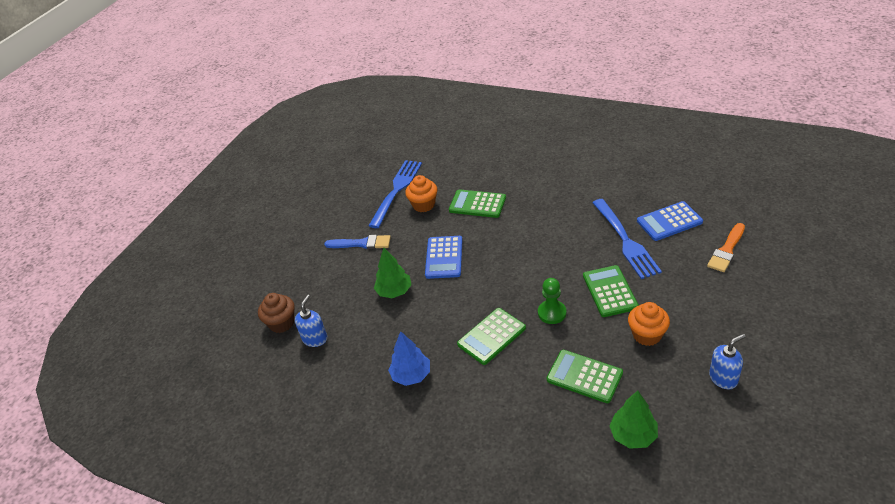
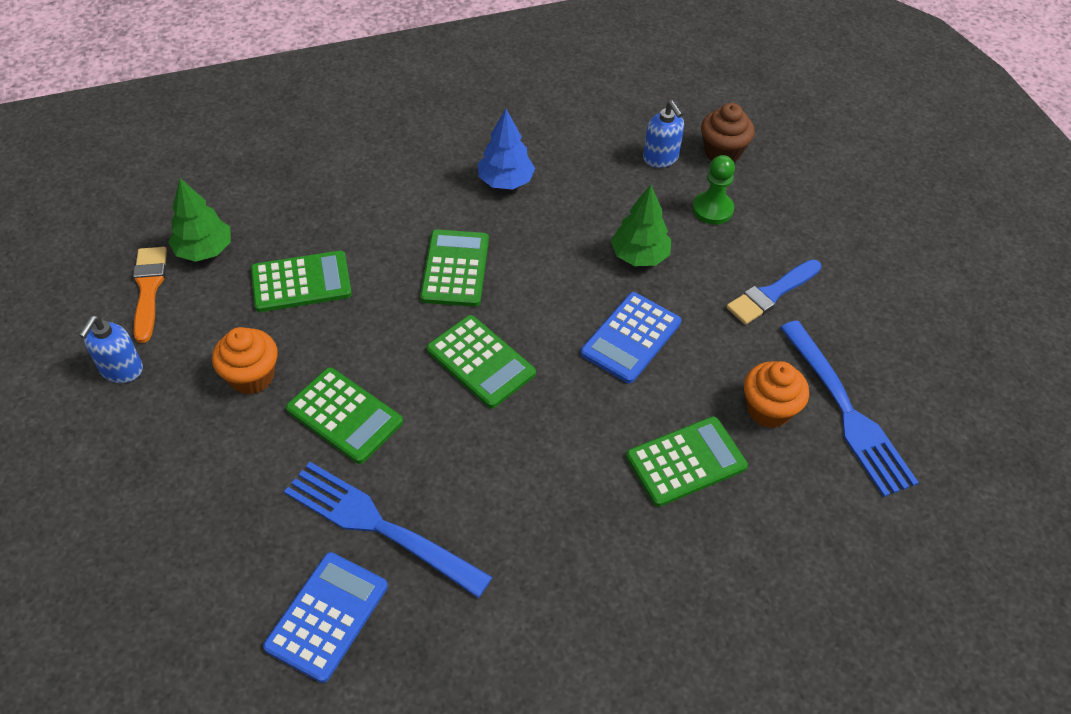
camera: 130 degrees right, 10 degrees up
(444, 257) = (631, 338): blue calculator -> blue calculator turned 105 degrees counterclockwise
(523, 282) = (480, 362): none -> green calculator
(552, 313) = (403, 339): green pawn -> green pawn (712, 209)
(726, 250) = (194, 603): orange brush -> orange brush (149, 289)

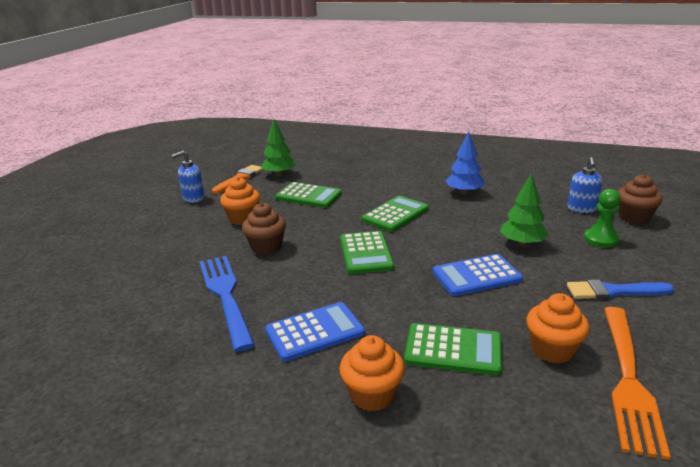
camera: 40 degrees right, 25 degrees down
(327, 616) = (150, 320): blue calculator -> blue calculator (315, 332)
(344, 415) = (266, 247): green calculator -> brown cupcake
(659, 563) = (372, 395): none -> orange cupcake
(845, 411) = (628, 379): blue fork -> orange fork

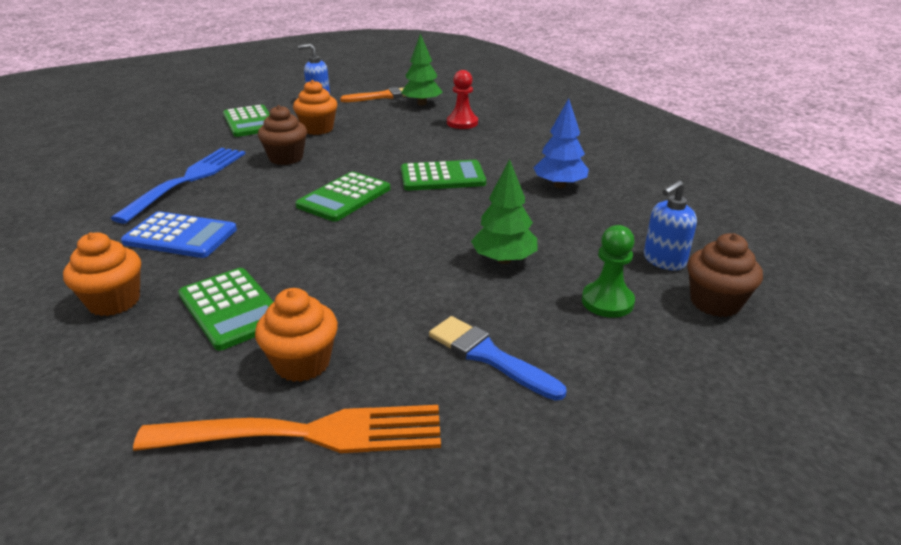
camera: 40 degrees right, 5 degrees up
(308, 196) = (405, 131): green calculator -> green calculator (250, 122)
(334, 177) = (462, 123): none -> red pawn
(476, 276) = (389, 264): blue calculator -> none
(628, 379) = (304, 434): orange fork -> orange fork turned 150 degrees counterclockwise

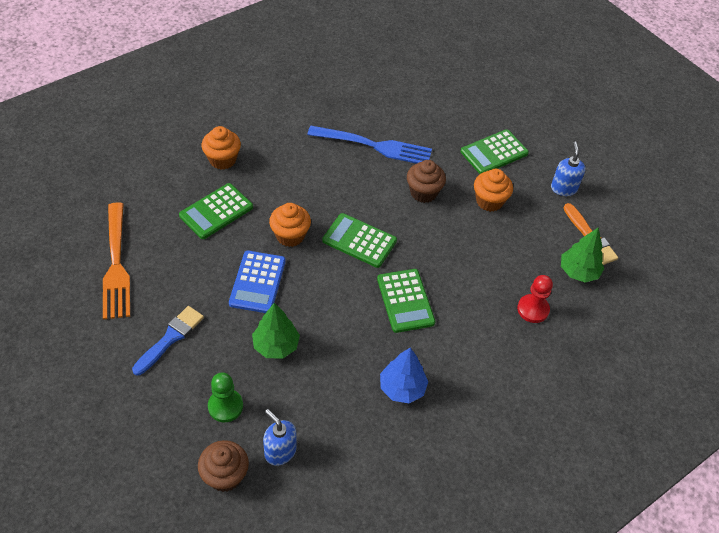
camera: 80 degrees right, 20 degrees up
(180, 236) = (295, 166): blue calculator -> blue calculator (257, 282)
(302, 363) = (167, 253): orange cupcake -> orange cupcake (290, 236)

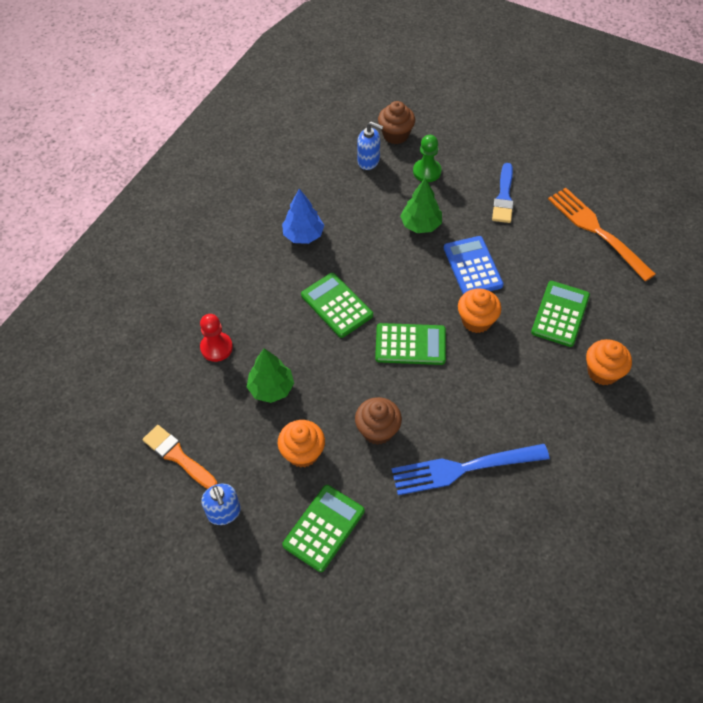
camera: 160 degrees right, 5 degrees up
(578, 272) = (181, 408): green tree -> green tree (271, 388)

